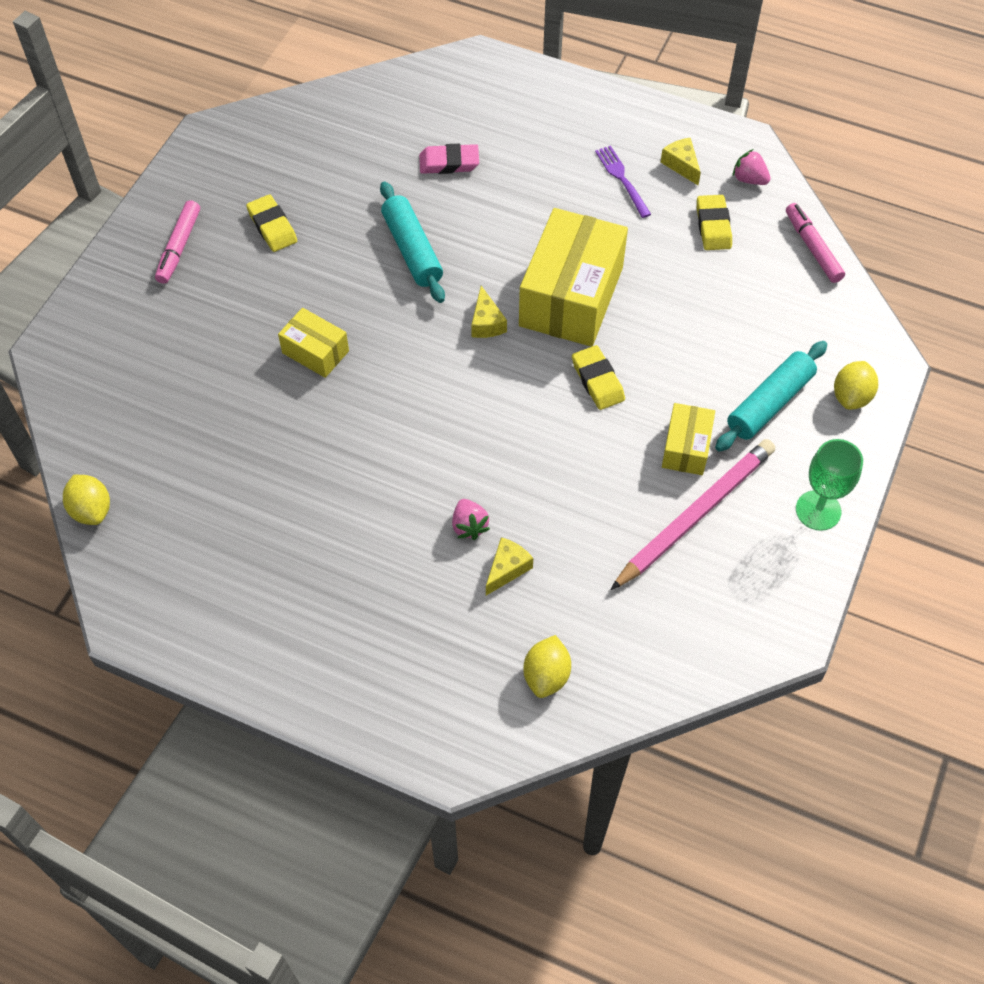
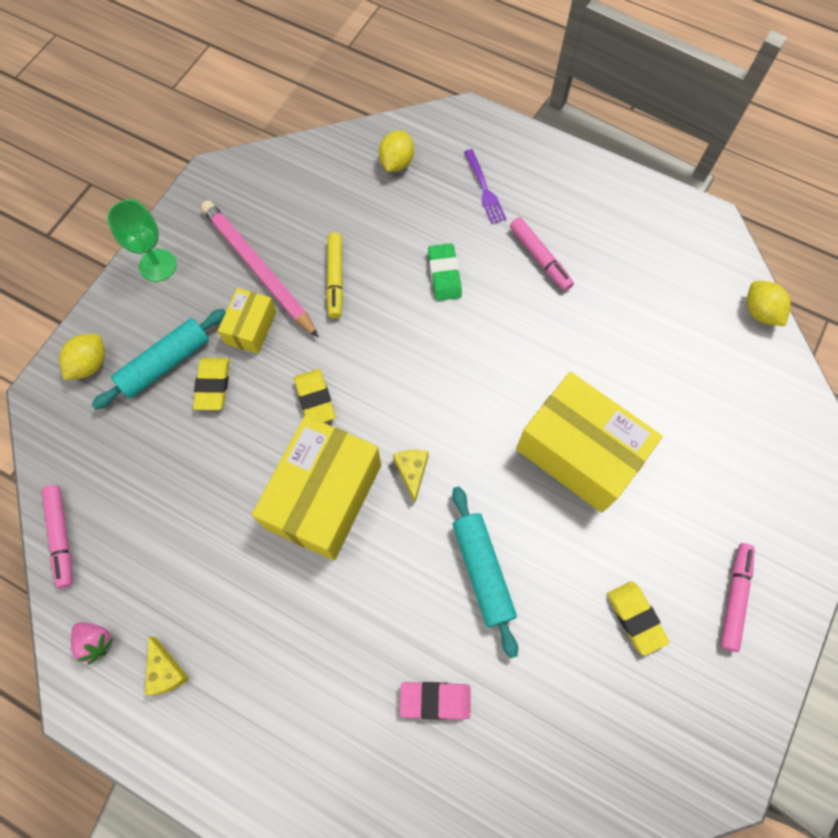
camera: 175 degrees left, 10 degrees up
(315, 352) = (579, 452): yellow box -> yellow box, size x1.98
(352, 556) = (540, 257): none -> pink marker
(469, 526) = (444, 274): pink strawberry -> green eraser
(507, 569) = (417, 239): yellow cheese -> none
(600, 511) = (335, 278): none -> yellow marker
(622, 179) = (239, 655): purple fork -> purple fork (484, 189)
(695, 515) = (258, 269): pink pencil -> pink pencil turned 90 degrees clockwise
(713, 226) = (156, 576): yellow eraser -> yellow eraser (213, 385)

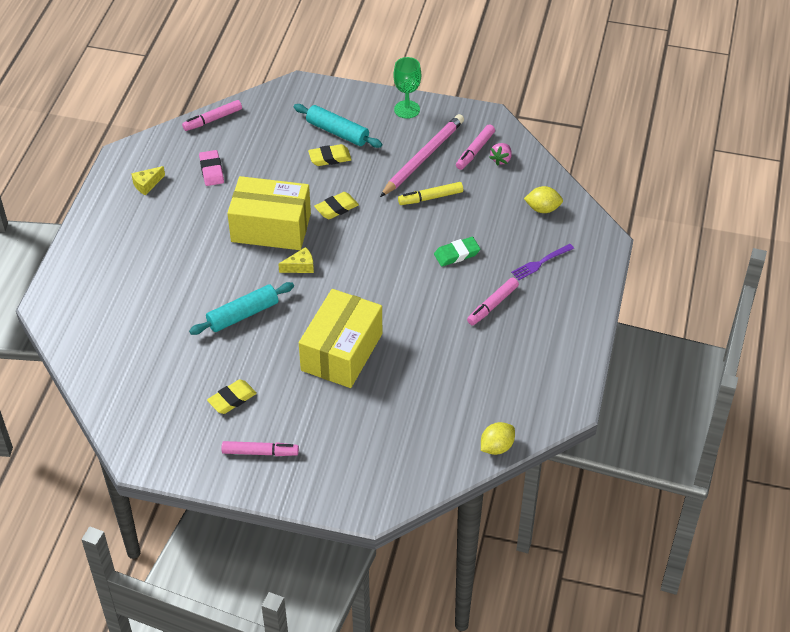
camera: 75 degrees right, 20 degrees down
(90, 364) = (325, 99): yellow lemon -> none
(96, 641) = (156, 151): pink strawberry -> pink strawberry (501, 159)
(251, 327) = (377, 165): yellow box -> none
(269, 207) = (475, 151): none -> pink marker
(435, 700) = (157, 307): pink eraser -> pink eraser (211, 170)

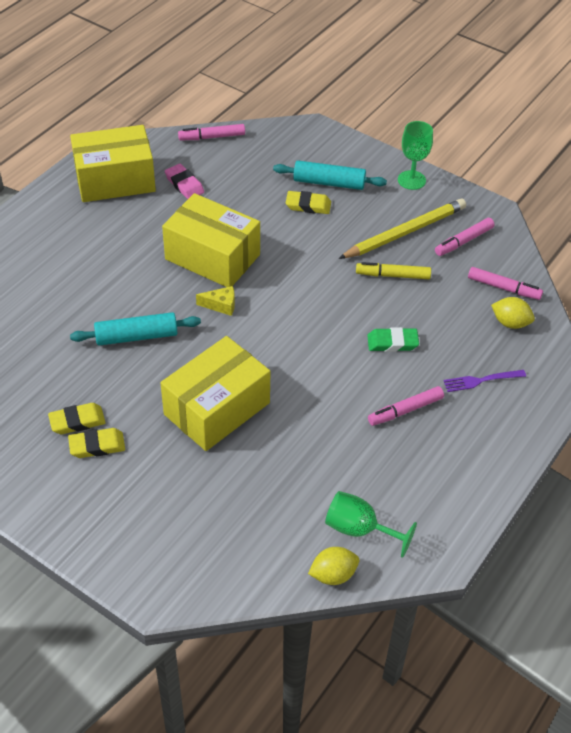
camera: 20 degrees right, 0 degrees up
(147, 184) = (115, 180): yellow cheese -> yellow box
(211, 170) = (184, 184): pink eraser -> pink eraser turned 45 degrees counterclockwise
(259, 452) = (73, 489): pink marker -> pink marker (503, 288)
(336, 208) = (289, 257): yellow eraser -> yellow eraser (97, 446)
(337, 132) = (329, 183): turquoise rolling pin -> turquoise rolling pin turned 45 degrees counterclockwise
(423, 158) = (405, 232): pink pencil -> yellow pencil
(500, 407) = (359, 529): none -> green goblet
(501, 159) = (488, 258): pink strawberry -> none

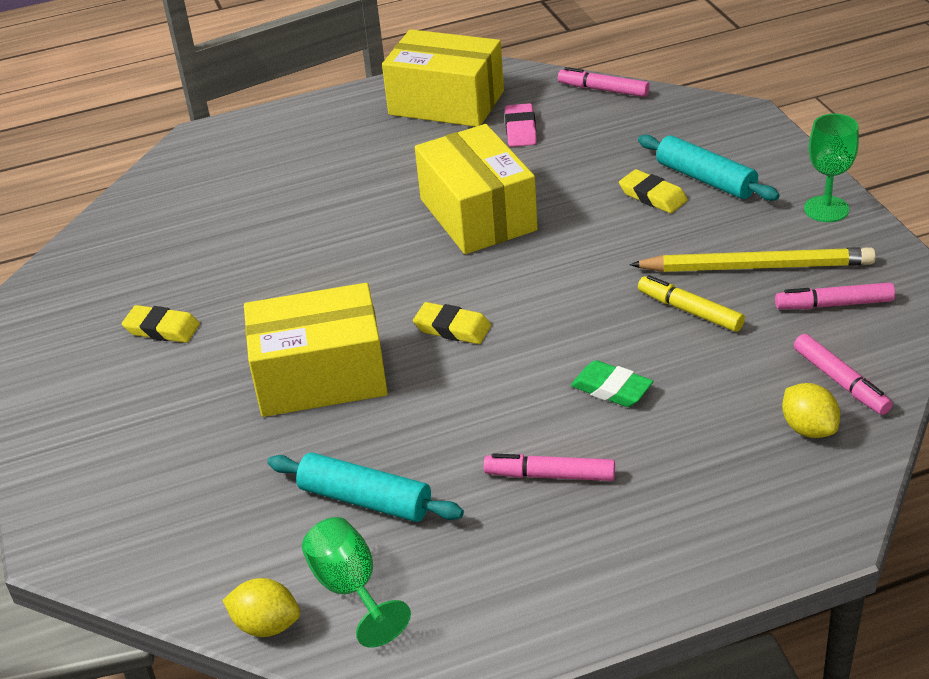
camera: 40 degrees right, 10 degrees down
(97, 446) = (156, 362): yellow eraser -> yellow eraser (452, 328)
(136, 336) = (309, 267): turquoise rolling pin -> turquoise rolling pin (365, 500)
(221, 305) = (436, 269): yellow cheese -> none
(481, 380) = (694, 483): purple fork -> none

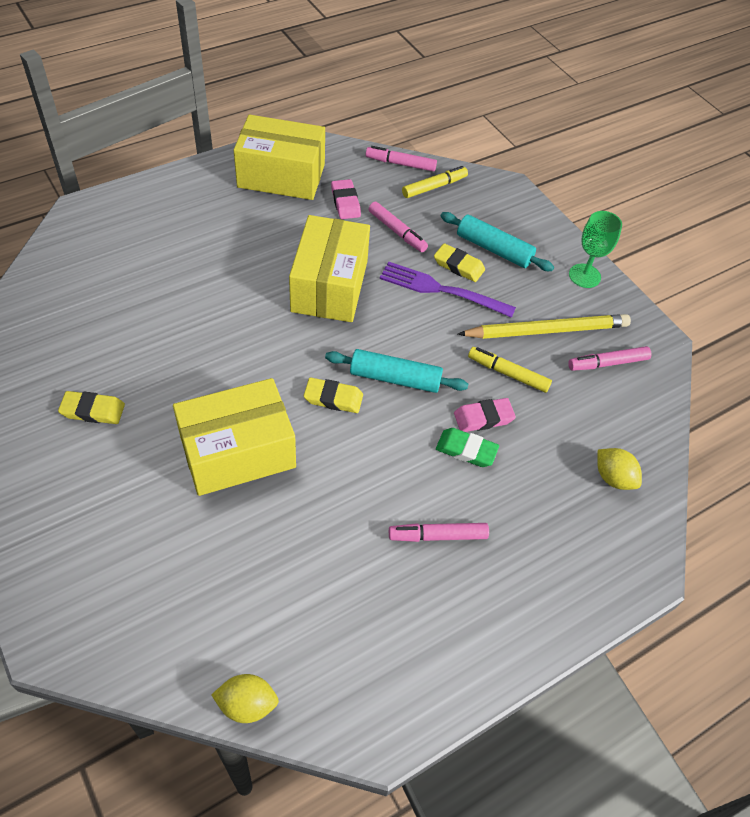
camera: 20 degrees left, 15 degrees up
(351, 588) = (307, 660): green goblet -> none
(365, 500) = (300, 572): turquoise rolling pin -> turquoise rolling pin (395, 378)
(478, 214) = (330, 286): yellow box -> yellow box turned 45 degrees clockwise
(623, 221) = (441, 290): none -> purple fork
(641, 113) = (434, 187): none -> yellow marker
(644, 356) = (483, 418): none -> pink eraser
(840, 381) = (626, 433): pink marker -> pink marker (397, 231)

